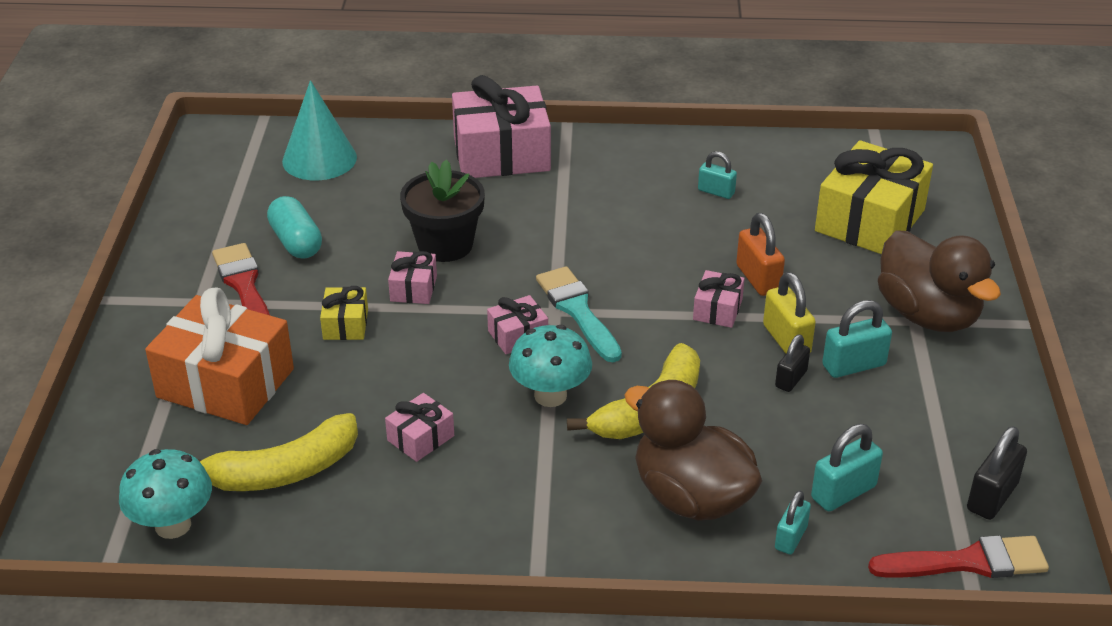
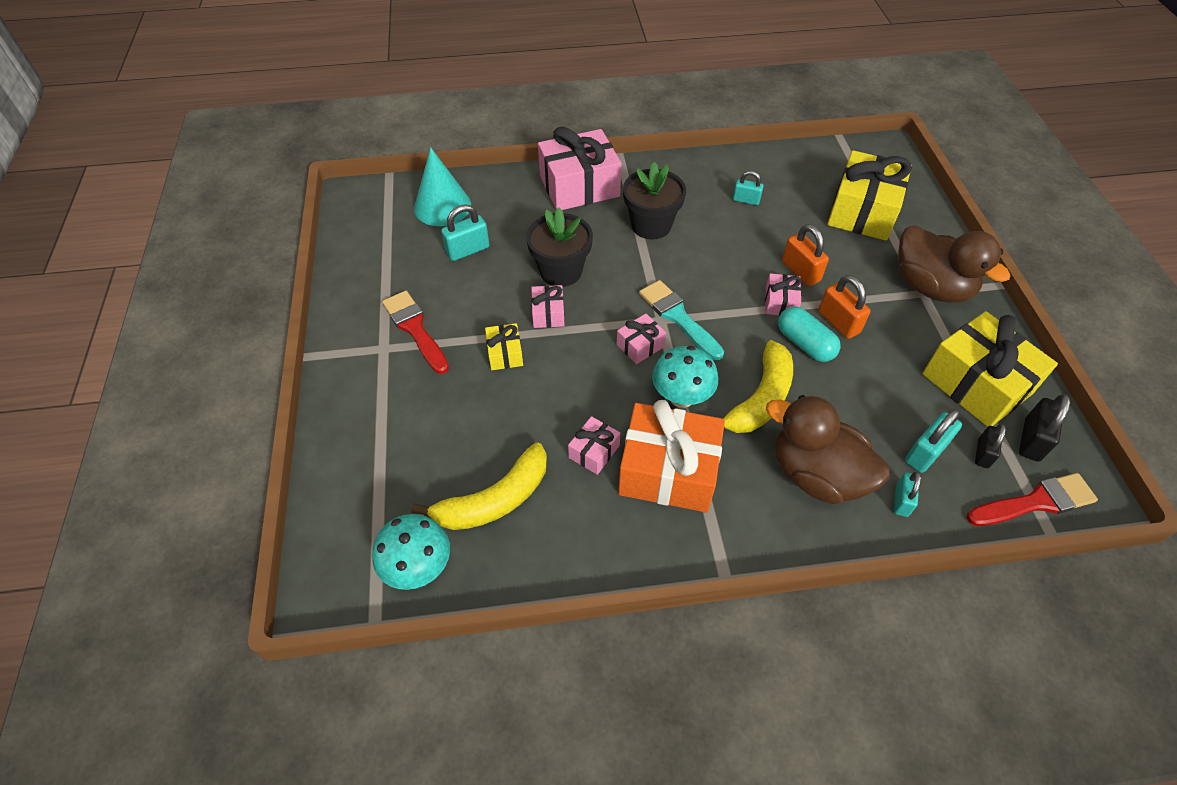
camera: 10 degrees left, 15 degrees up
(225, 383) = (425, 422): orange gift -> orange gift (668, 471)
(296, 242) = (445, 283): turquoise capsule -> turquoise capsule (805, 344)
(579, 207) = (651, 225): none -> black flower pot
(786, 340) = (838, 322): yellow padlock -> orange padlock
(791, 379) = (853, 356): black padlock -> black padlock (983, 453)
(854, 365) = (894, 338): turquoise padlock -> turquoise padlock (468, 250)
(944, 428) = (976, 384): none -> yellow gift

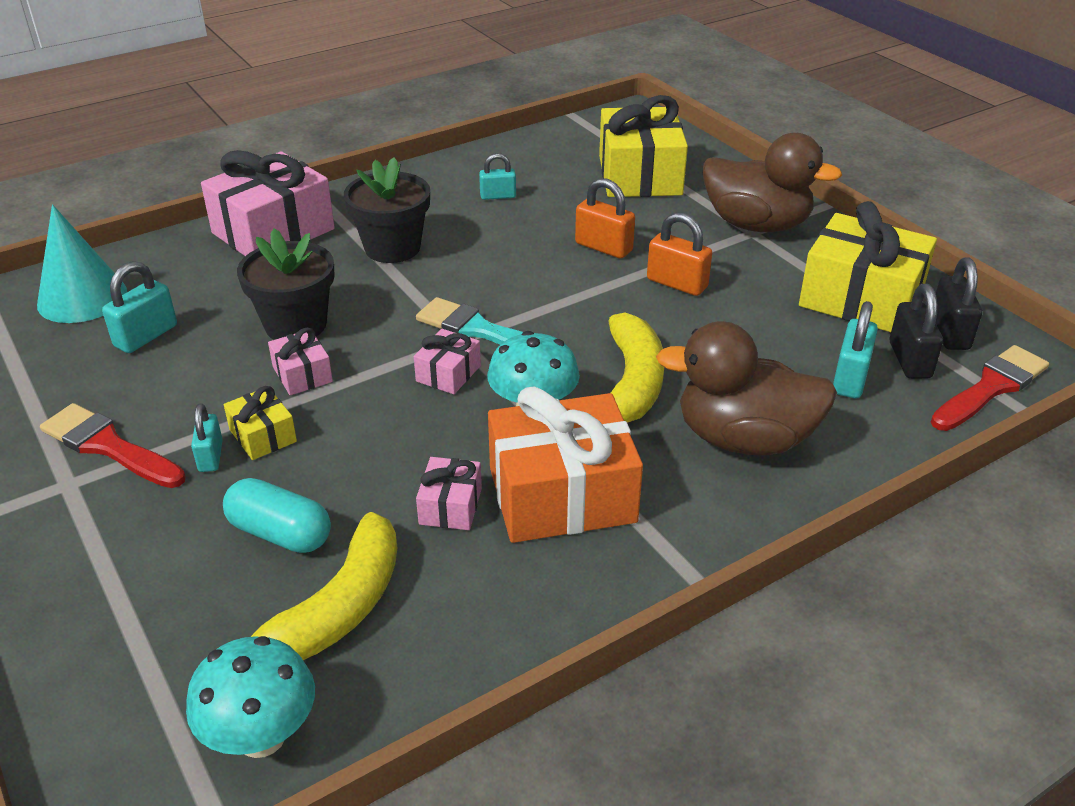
camera: 25 degrees left, 15 degrees down
(780, 302) = (598, 283): pink gift -> none
(805, 344) = (651, 314): turquoise capsule -> turquoise capsule (280, 533)
(901, 501) = (854, 433): turquoise padlock -> turquoise padlock (211, 456)
(983, 453) = (909, 360): black padlock -> black padlock, size x1.51

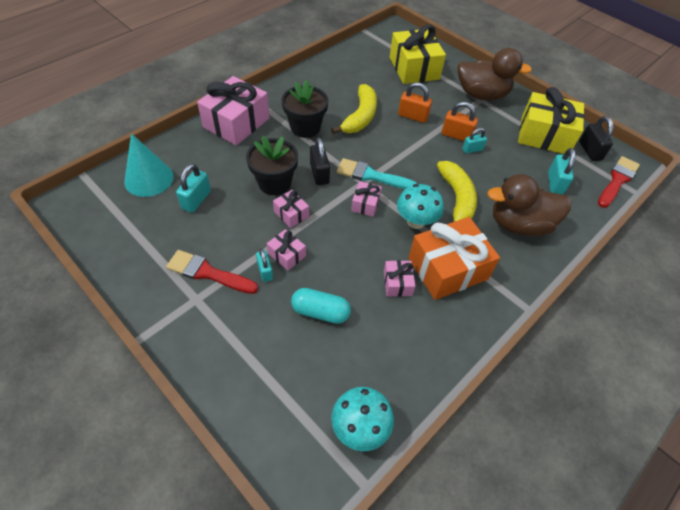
camera: 15 degrees left, 15 degrees up
(263, 436) = (287, 255): yellow gift -> pink gift
(337, 609) = (366, 351): yellow banana -> yellow banana (360, 117)
(498, 196) = (347, 88): turquoise padlock -> turquoise padlock (472, 149)
(909, 360) = (577, 169): black padlock -> black padlock (319, 174)

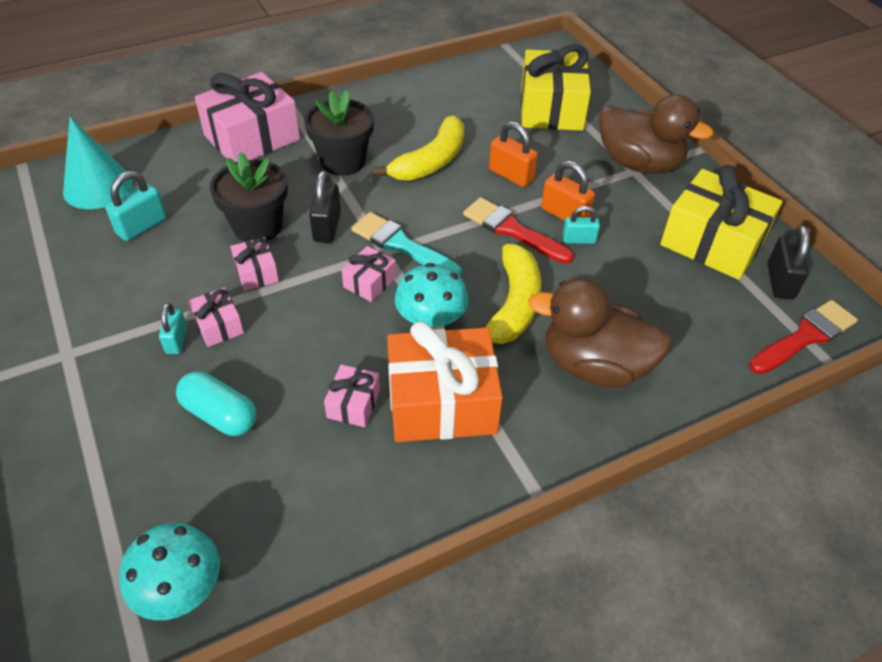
camera: 20 degrees right, 5 degrees down
(208, 273) = (101, 324): red brush -> red brush (512, 230)
(555, 183) = (690, 317): turquoise padlock -> none

